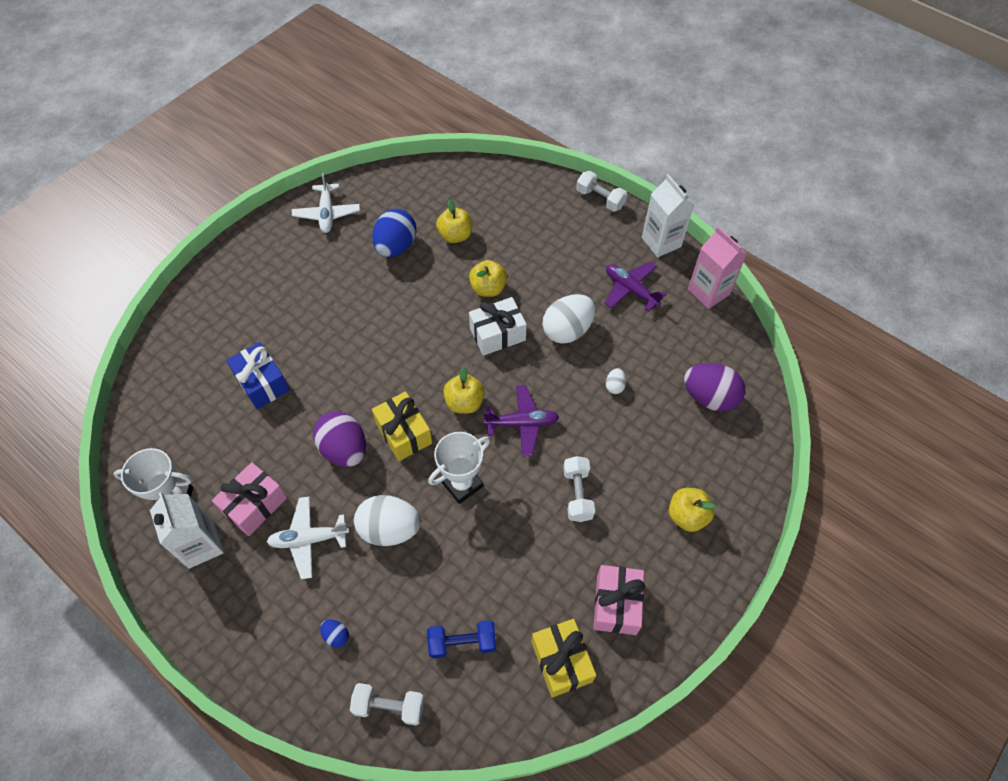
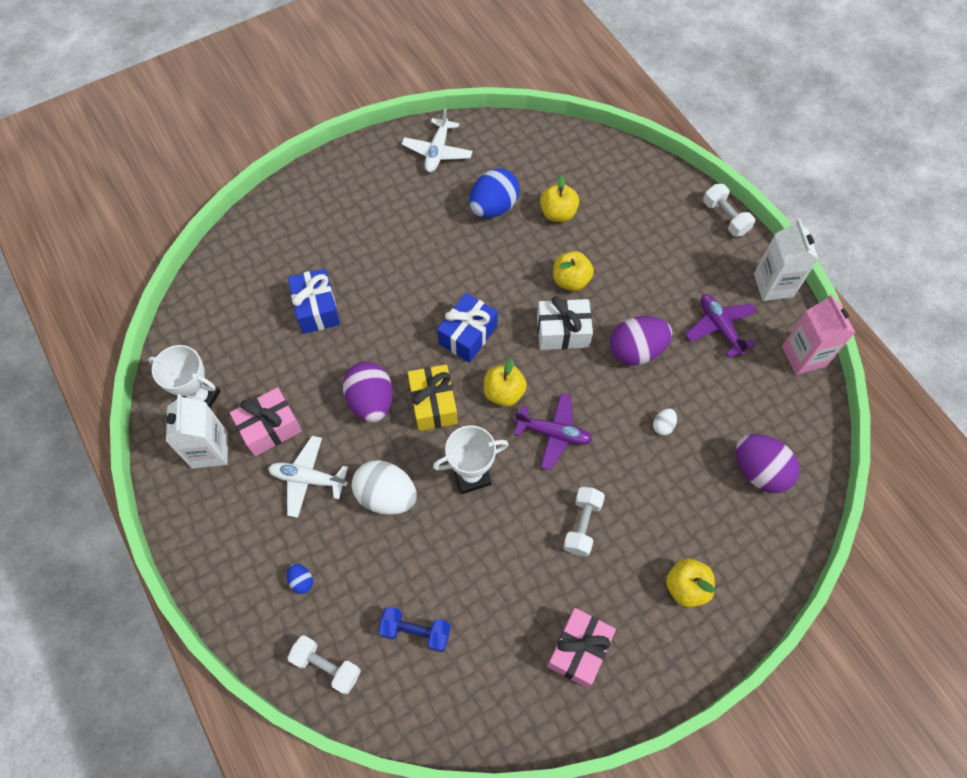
camera: 20 degrees right, 5 degrees up
(413, 363) = (468, 335): none -> blue gift
(561, 661) = (504, 686): yellow gift -> none
(567, 330) = (636, 350): white egg -> purple egg

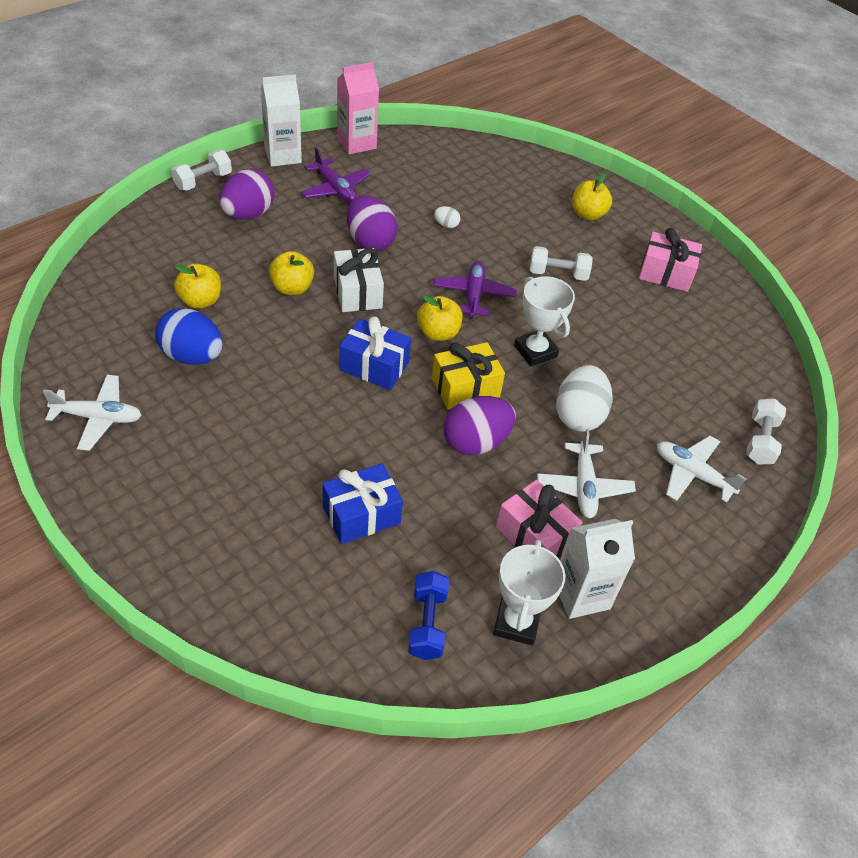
camera: 105 degrees left, 15 degrees down
(302, 581) = (692, 474): blue egg -> white plane
(416, 631) = (699, 379): blue dumbbell -> blue dumbbell (427, 624)
(720, 328) = (335, 189): purple plane -> purple plane turned 90 degrees counterclockwise
(759, 471) = (473, 172): purple egg -> purple egg (248, 214)

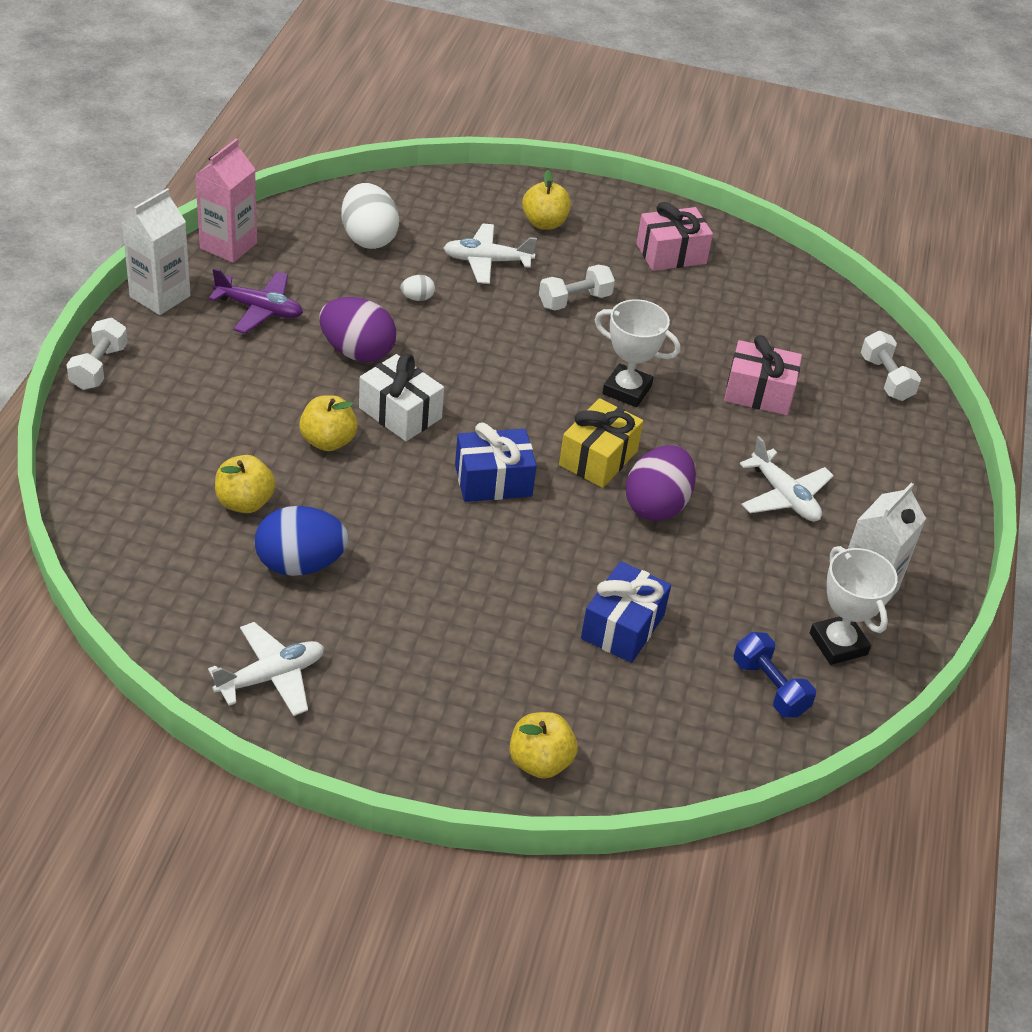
camera: 35 degrees left, 5 degrees down
(248, 214) = (193, 382): purple egg -> none
(438, 333) = (520, 416): yellow apple -> yellow apple (540, 762)
(474, 295) = (517, 361): purple plane -> none
(535, 535) = (784, 562): pink gift -> pink gift (759, 393)
(579, 415) = (721, 433): white egg -> white egg (368, 238)
(692, 474) = (859, 437): white plane -> white plane (487, 261)

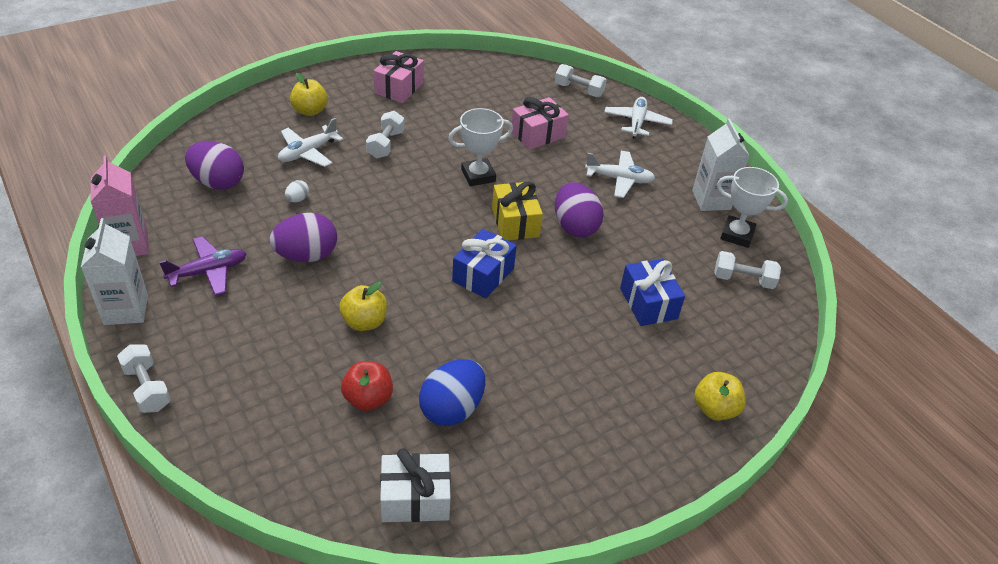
camera: 45 degrees left, 0 degrees up
(245, 502) = (368, 399): yellow apple -> red apple
(271, 677) = (531, 491): white plane -> white plane (637, 122)
(368, 238) = (218, 182): white egg -> purple egg
(400, 413) = (381, 274): white gift -> white gift (415, 498)
(769, 687) = (743, 280): blue dumbbell -> white dumbbell

